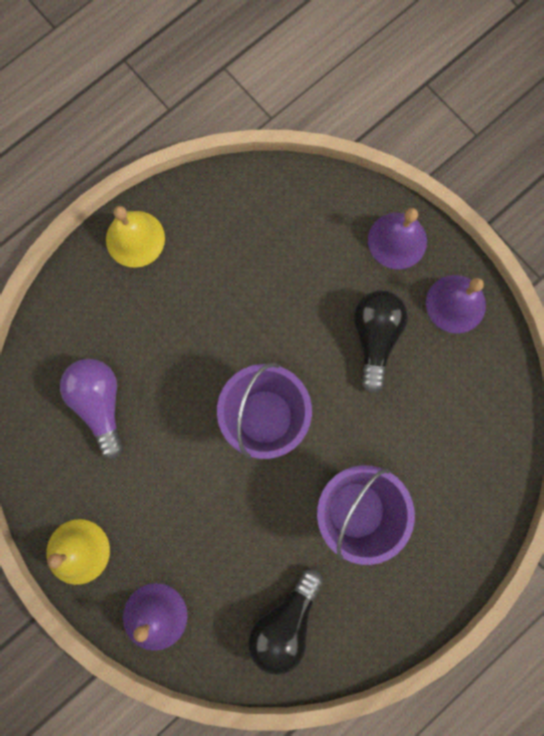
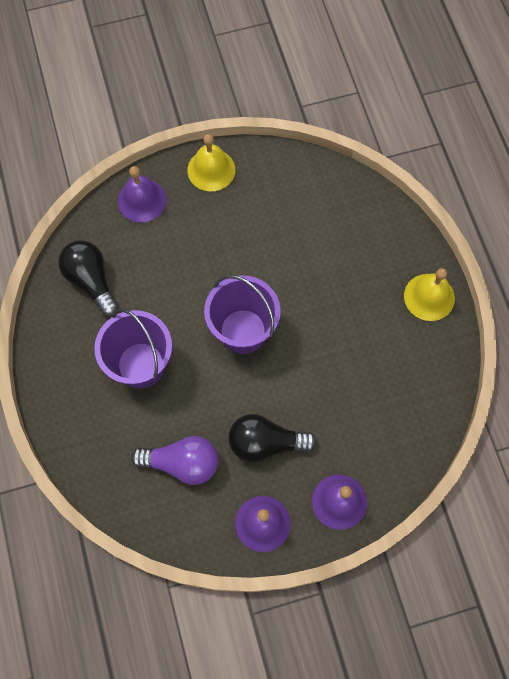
camera: 115 degrees right, 10 degrees down
(100, 403) = (309, 223): purple light bulb -> purple light bulb (182, 463)
(375, 337) = (265, 443): black light bulb -> black light bulb turned 150 degrees clockwise

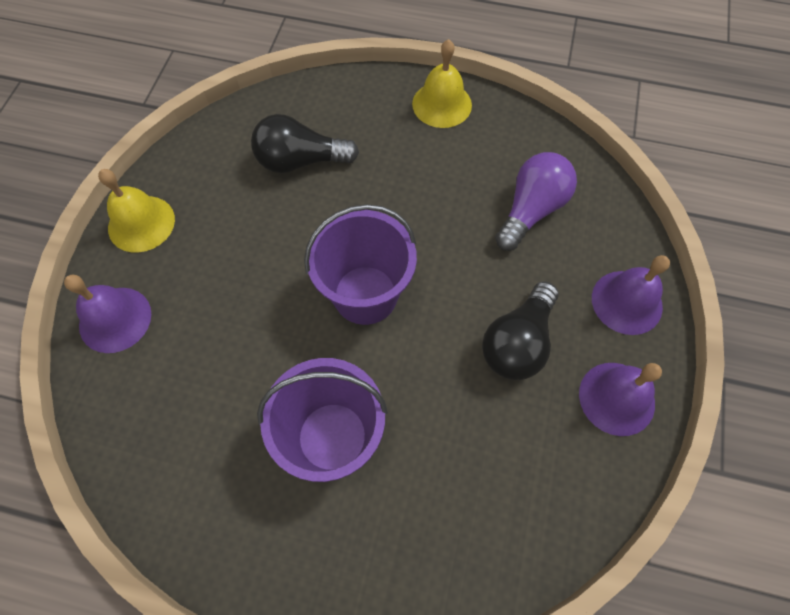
camera: 60 degrees left, 5 degrees down
(91, 281) = (174, 441): black light bulb -> black light bulb (300, 161)
(182, 463) = (493, 454): purple light bulb -> purple light bulb (531, 210)

